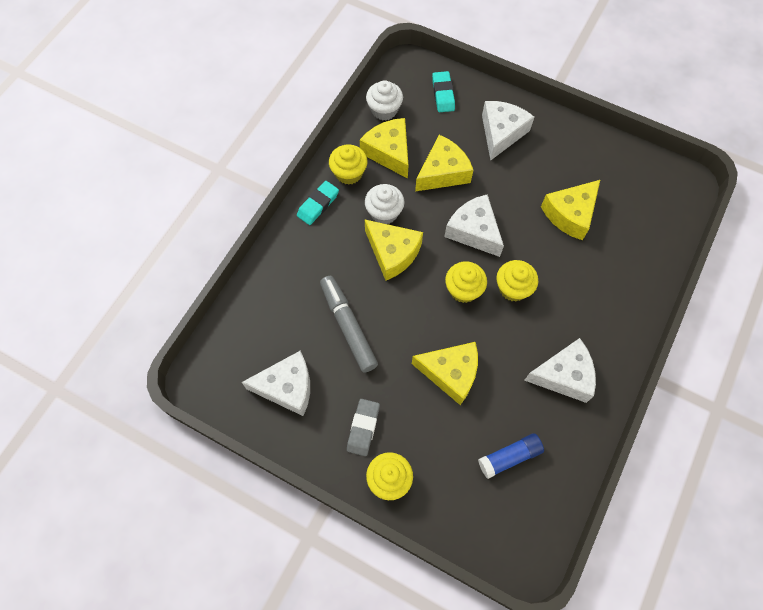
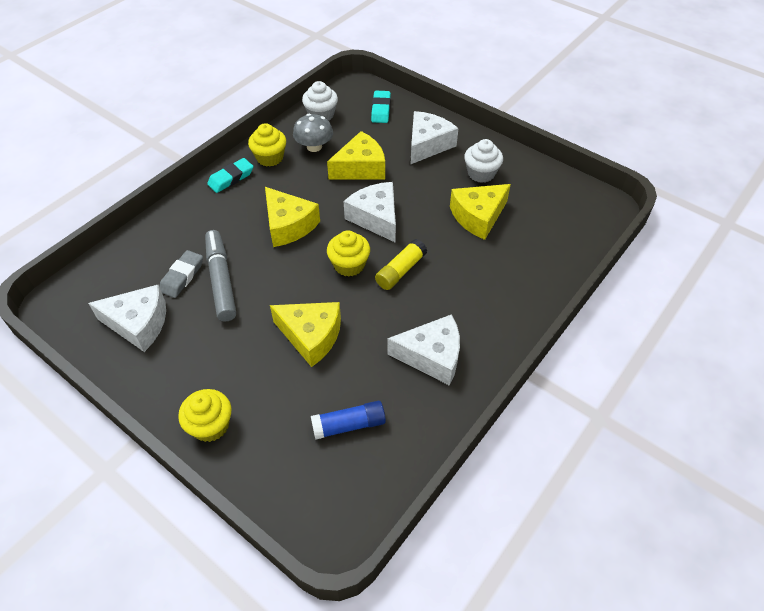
camera: 10 degrees right, 15 degrees down
(363, 428) = (201, 372): grey eraser -> grey eraser (182, 276)
(384, 212) = (292, 192): white cupcake -> white cupcake (481, 173)
(389, 152) = (314, 146): yellow cheese -> grey mushroom
(513, 288) = (400, 271): yellow cupcake -> yellow glue stick

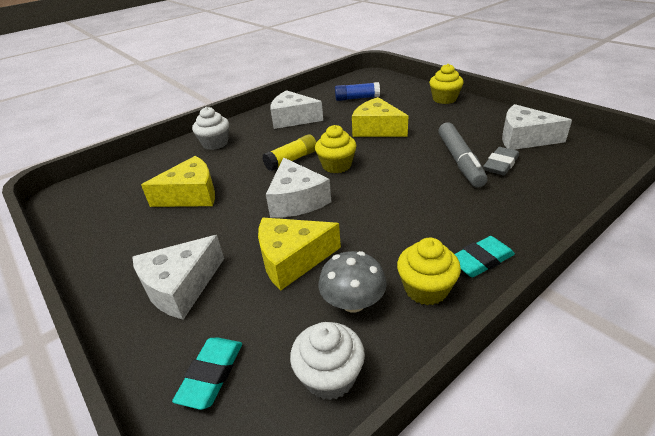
camera: 165 degrees left, 15 degrees down
(288, 225) = (395, 199): yellow cheese -> none
(481, 173) = (147, 238): white cupcake -> white cupcake (215, 143)

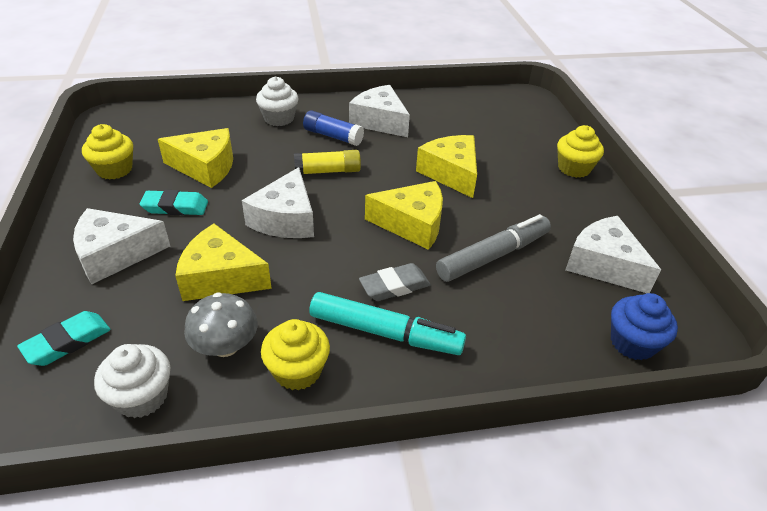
camera: 25 degrees right, 5 degrees up
(336, 165) = (362, 198): yellow cupcake -> yellow cupcake (114, 170)
(357, 98) = (475, 123): blue glue stick -> blue glue stick (333, 136)
(388, 166) = (412, 224): none -> yellow cheese
(453, 234) = (385, 333): none -> turquoise marker
(460, 161) = (493, 256): grey marker -> grey marker turned 150 degrees counterclockwise
(481, 260) = (379, 374): turquoise eraser -> turquoise eraser (175, 207)
(500, 165) = (532, 283): grey eraser -> grey eraser (394, 286)
(591, 169) = (632, 343): none -> blue cupcake

